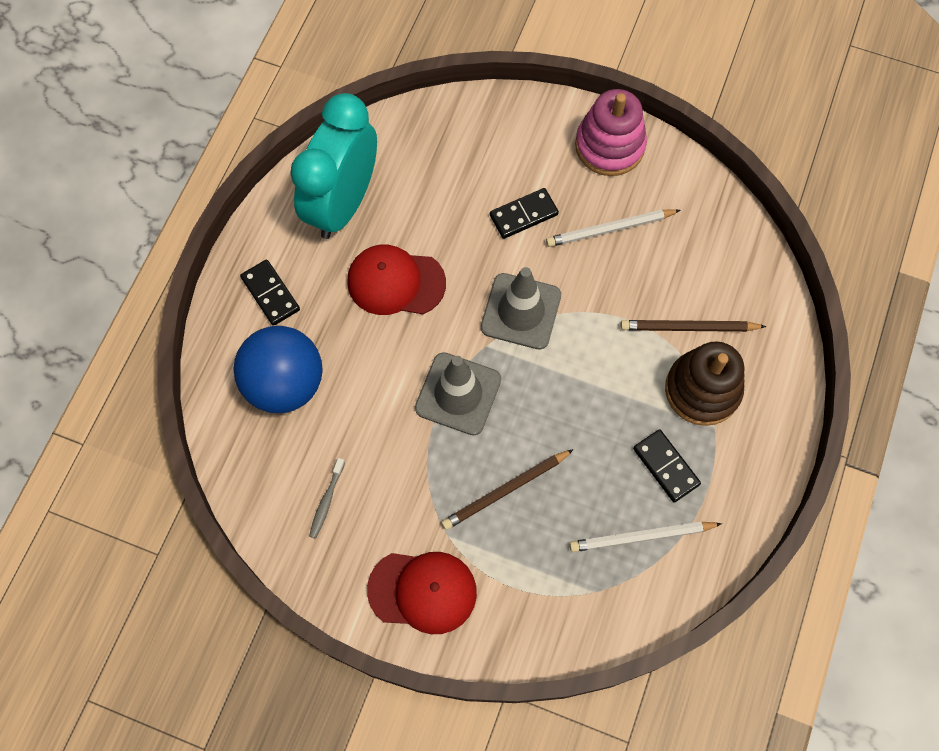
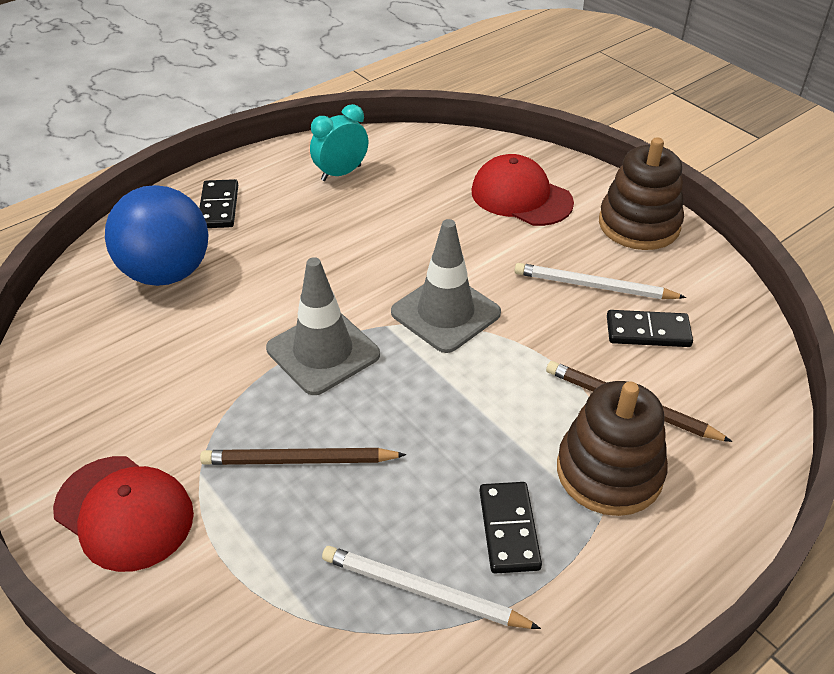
camera: 30 degrees right, 25 degrees down
(327, 500) = (111, 380): grey toothbrush -> none
(343, 204) = (341, 173): turquoise clock -> turquoise clock, size x0.50
(395, 282) = (339, 242): red cap -> red cap (521, 197)
(523, 215) = (508, 242): black domino -> black domino (648, 331)
(609, 146) = (639, 224): pink stacking toy -> brown stacking toy

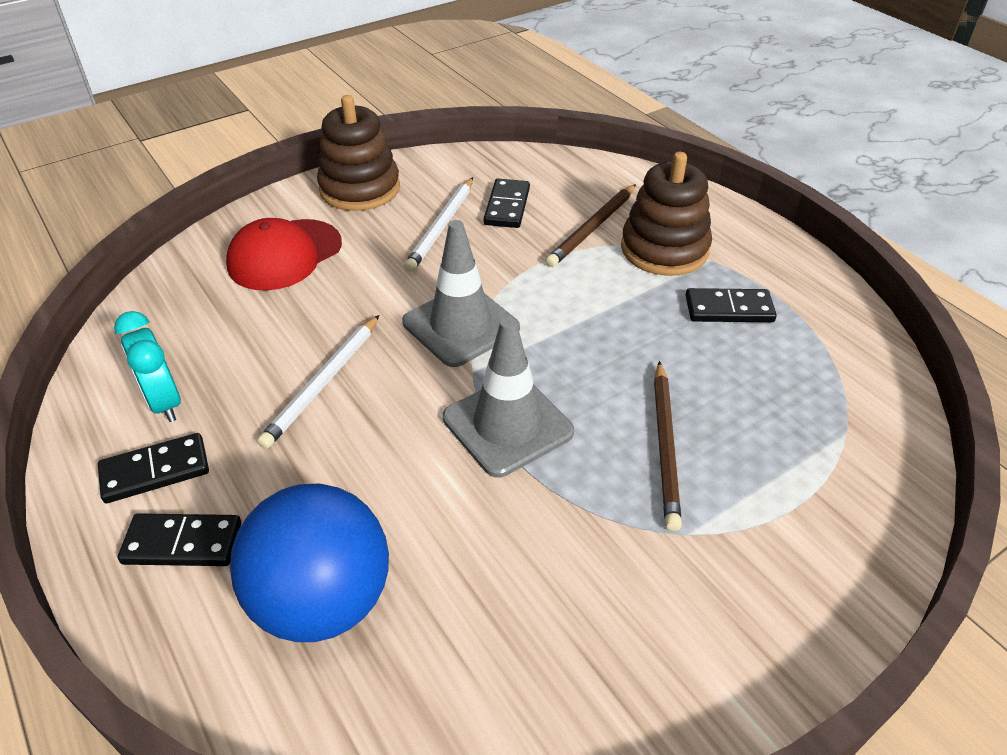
camera: 85 degrees left, 0 degrees up
(124, 512) = (752, 605): red cap -> none
(278, 183) = (155, 471): none -> black domino
(423, 592) = (800, 363): white pencil -> white pencil (323, 383)

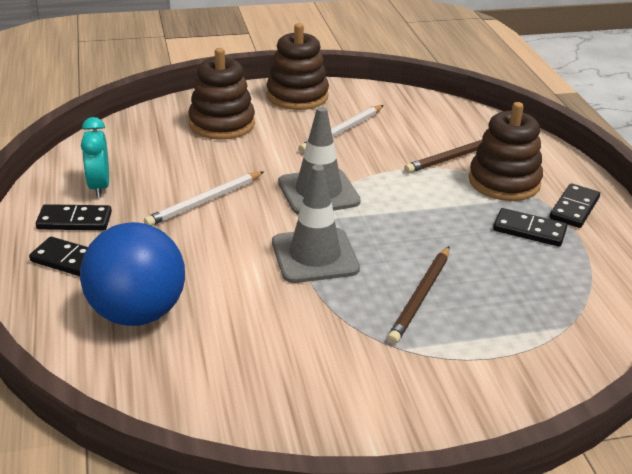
camera: 20 degrees right, 10 degrees down
(284, 255) = (222, 124): red cap -> brown stacking toy
(507, 206) = (399, 129): black domino -> black domino (574, 208)

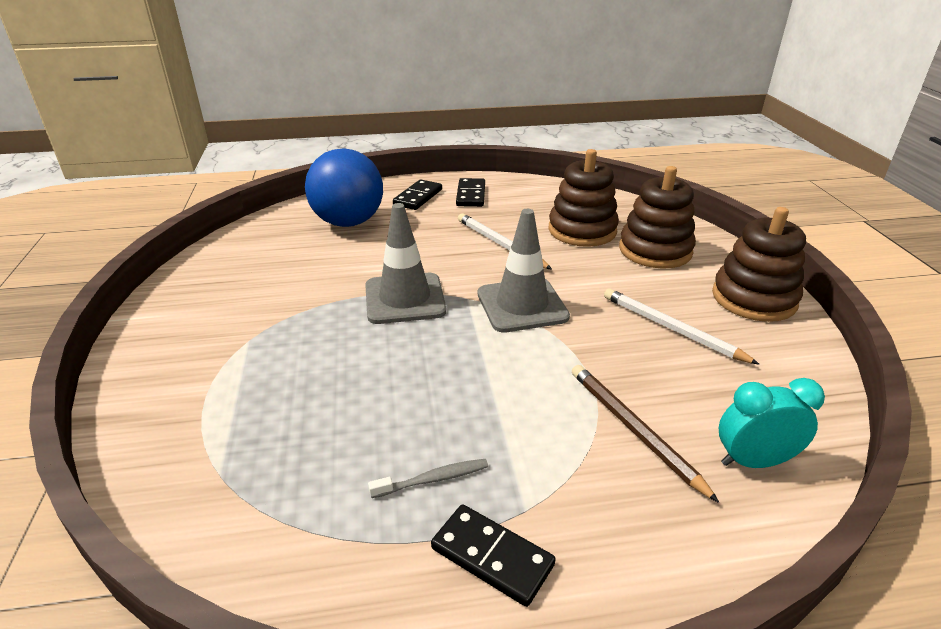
camera: 95 degrees right, 0 degrees up
(99, 187) = (521, 200): turquoise clock -> turquoise clock (753, 461)
(421, 297) = (319, 360): brown pencil -> none
(504, 182) = (567, 475): brown stacking toy -> brown stacking toy (582, 230)
(529, 230) = (432, 479): black domino -> grey toothbrush

